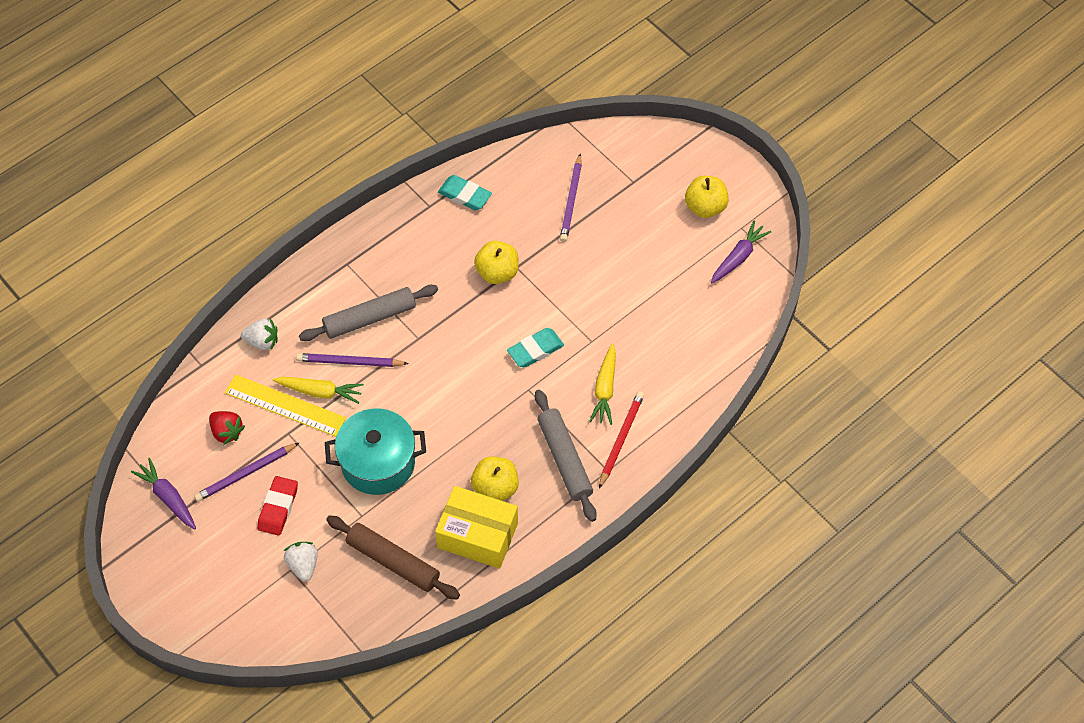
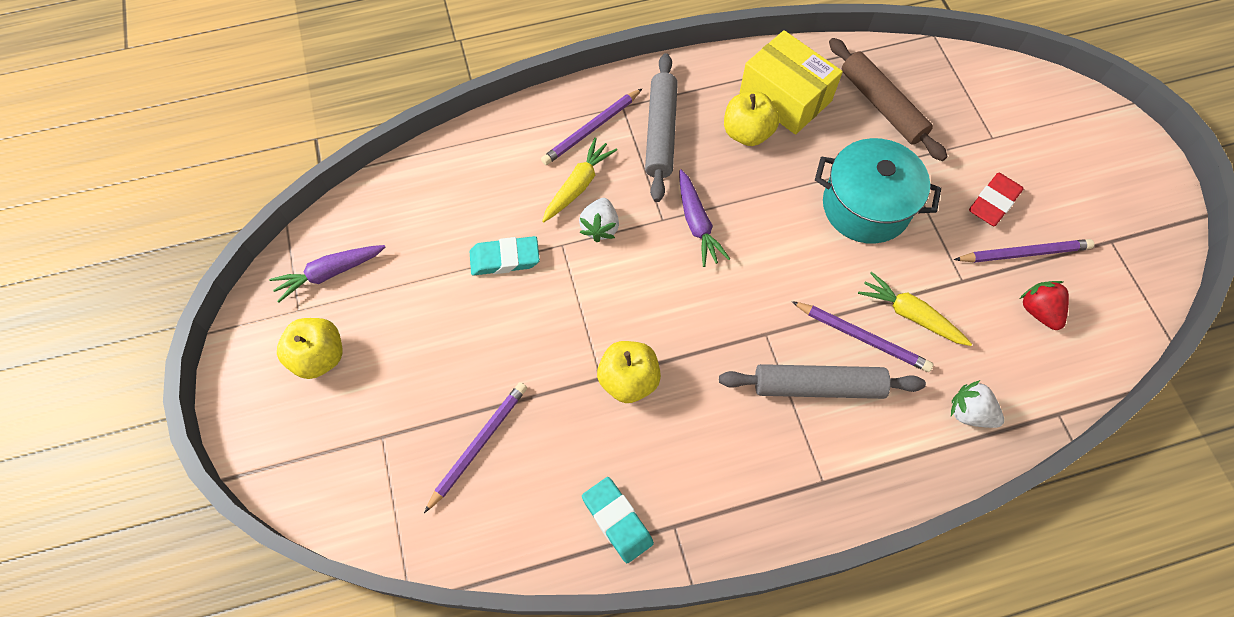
camera: 155 degrees left, 5 degrees up
(168, 497) = (1122, 262): purple carrot -> purple carrot (697, 223)
(285, 405) = (959, 315): yellow ruler -> none
(303, 565) = (978, 136): white strawberry -> white strawberry (600, 227)
(535, 350) = (632, 260): turquoise eraser -> turquoise eraser (505, 259)
(621, 439) = (591, 129): red pencil -> purple pencil

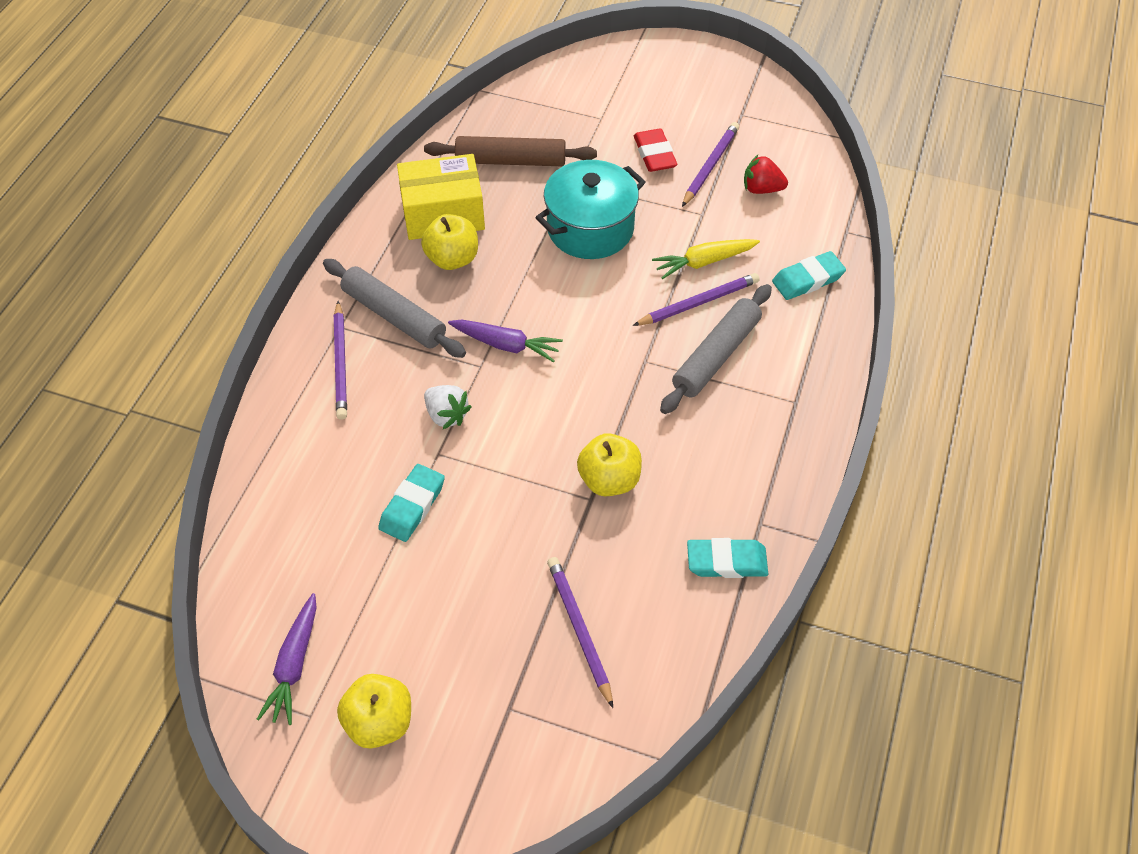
camera: 55 degrees left, 10 degrees down
(578, 185) = (389, 406): yellow carrot -> none
(969, 413) = (807, 279): white strawberry -> turquoise eraser

